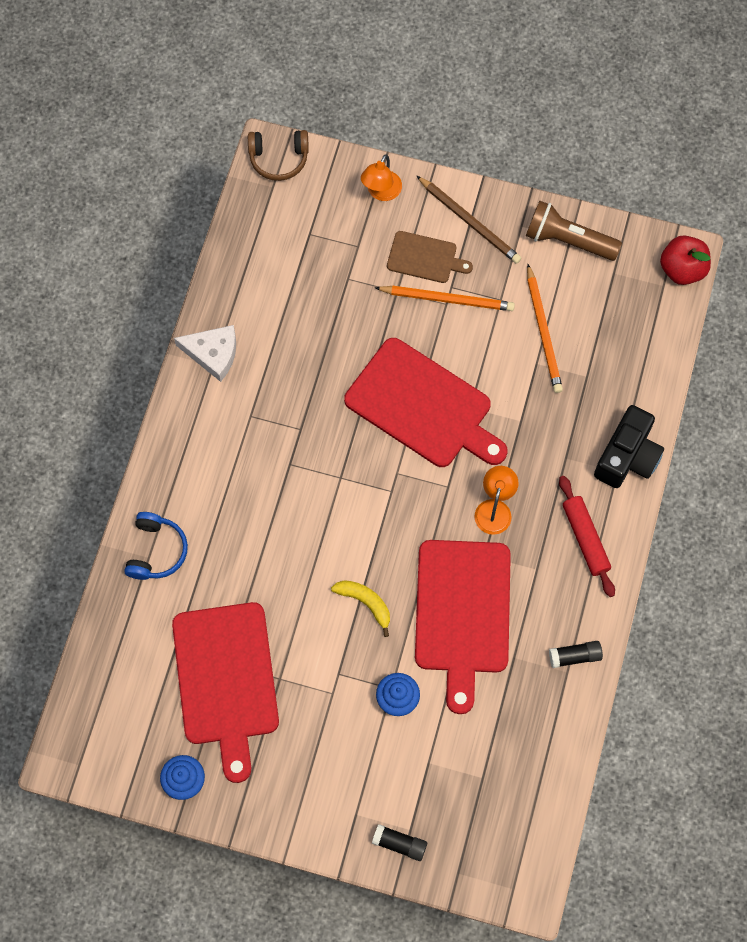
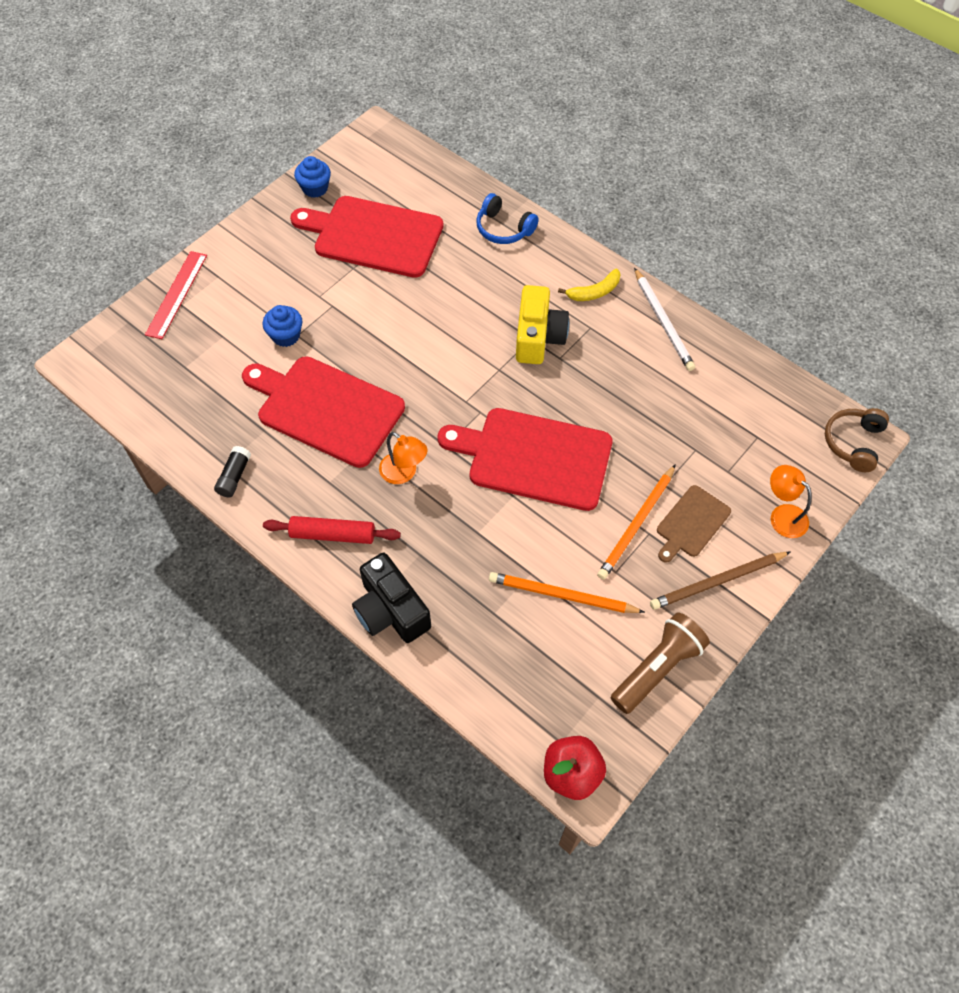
camera: 115 degrees right, 10 degrees down
(213, 353) = (663, 322): white cheese -> white pencil
(285, 458) = (538, 337): none -> yellow camera
(365, 603) = (378, 345): yellow banana -> yellow banana (594, 292)
(399, 844) = (177, 294): black glue stick -> red ruler
(423, 406) = (534, 458): red cutting board -> red cutting board turned 45 degrees clockwise

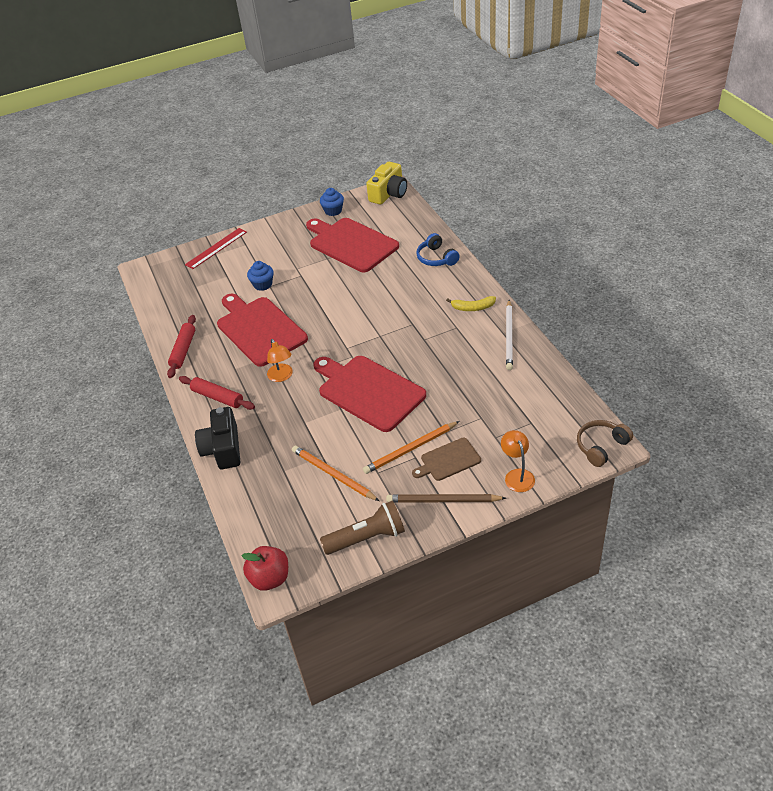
camera: 30 degrees right, 15 degrees down
(234, 476) = (183, 350): black glue stick -> red rolling pin
(538, 337) = (417, 324): yellow camera -> yellow camera (389, 194)

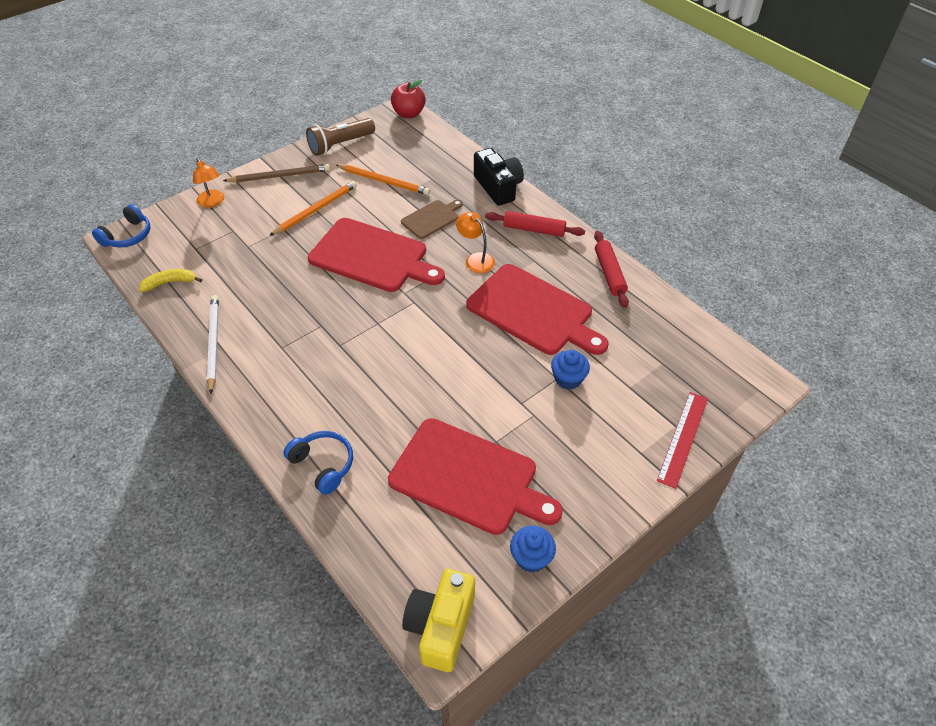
camera: 160 degrees right, 5 degrees up
(448, 460) = (278, 206): brown cutting board -> brown cutting board (432, 218)
(473, 308) = (261, 380): yellow banana -> yellow banana (170, 283)
(601, 446) = (128, 236): brown headphones -> blue headphones

